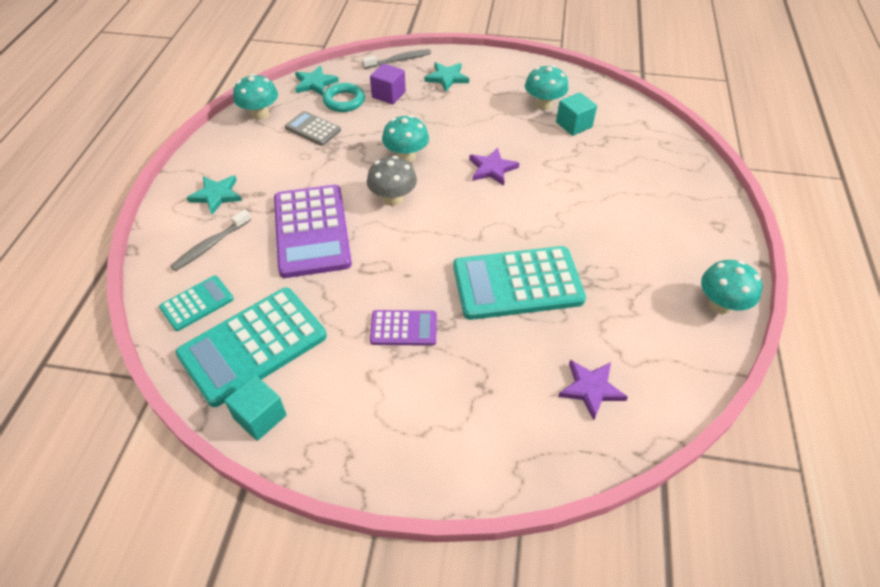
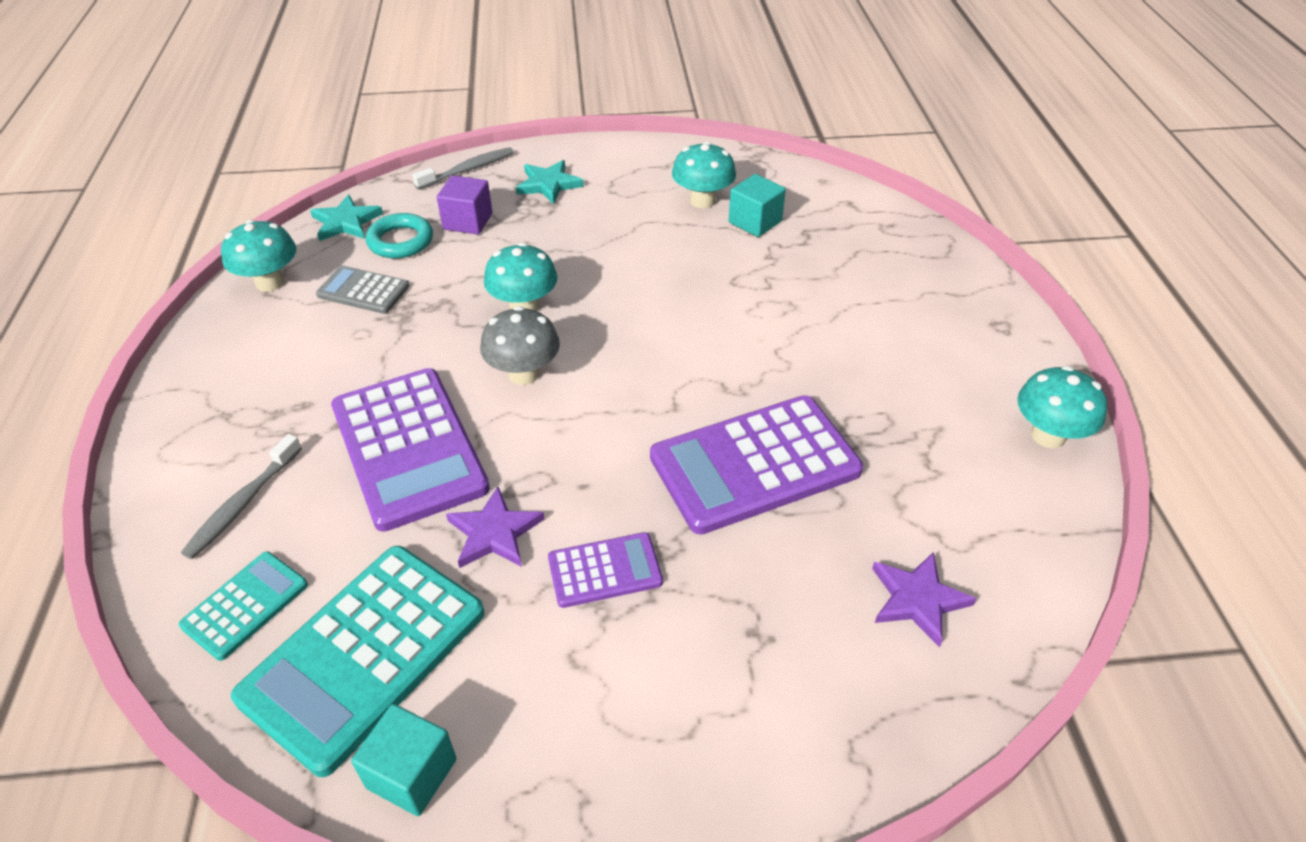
camera: 15 degrees left, 5 degrees down
(216, 195) = (231, 421): turquoise star -> none
(492, 169) = (659, 303): purple star -> purple star (494, 532)
(517, 283) = (754, 464): turquoise calculator -> purple calculator

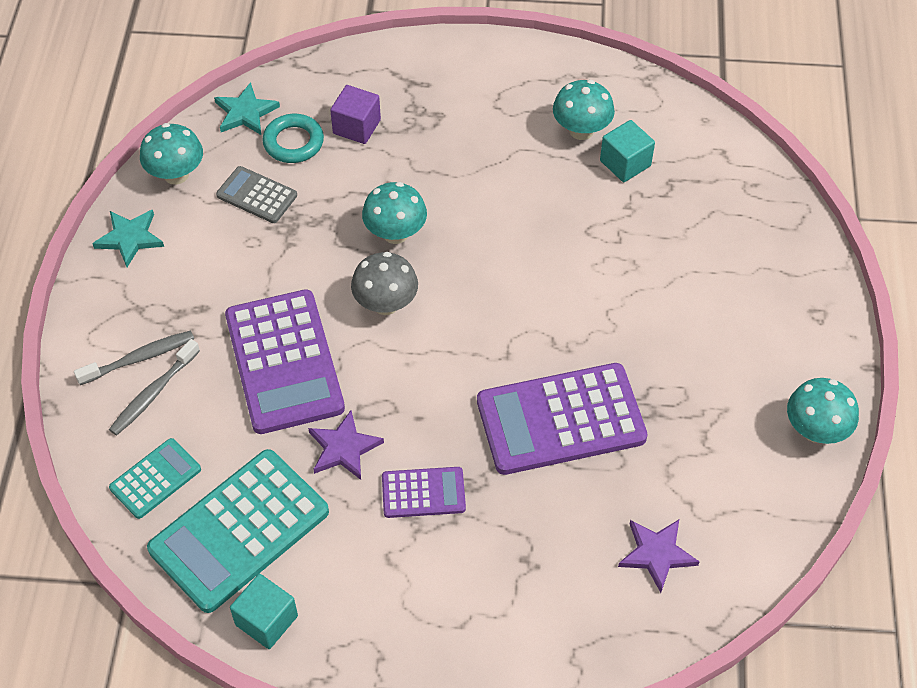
camera: 10 degrees right, 10 degrees up
(468, 170) = (364, 61): grey toothbrush -> grey toothbrush (139, 358)
(548, 184) = (438, 90): turquoise star -> turquoise star (130, 238)

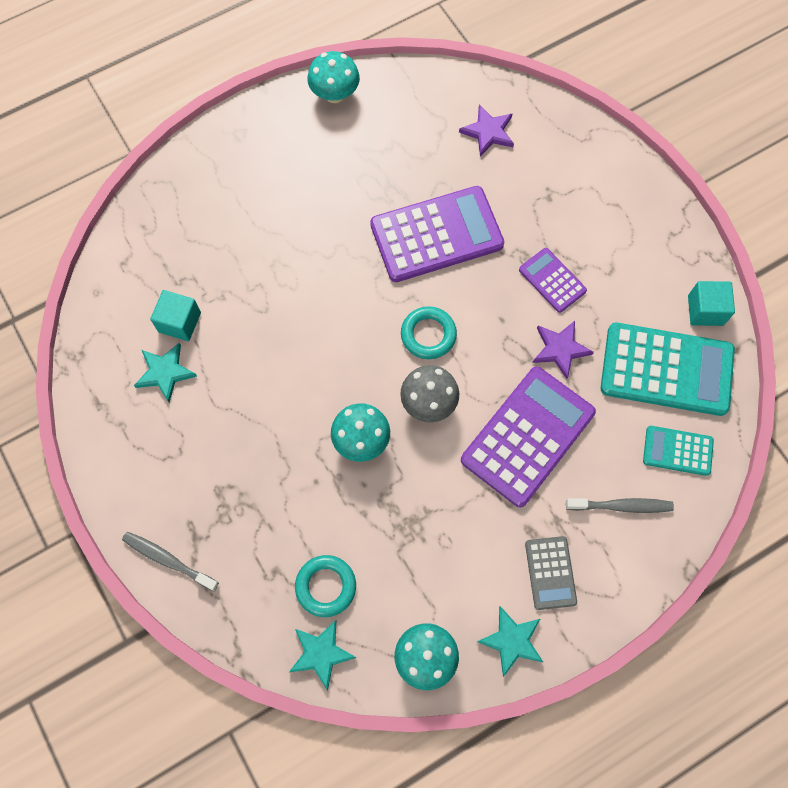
camera: 125 degrees left, 15 degrees up
(139, 358) = (603, 540): grey toothbrush -> grey toothbrush (168, 560)
(257, 195) = (399, 573): grey calculator -> grey calculator (550, 573)
(356, 127) = (274, 547): purple cube -> none
(454, 345) = (428, 335): none -> turquoise ring
(560, 420) = (436, 235): purple calculator -> purple calculator turned 60 degrees counterclockwise
(581, 130) = (165, 373): turquoise mushroom -> turquoise star

